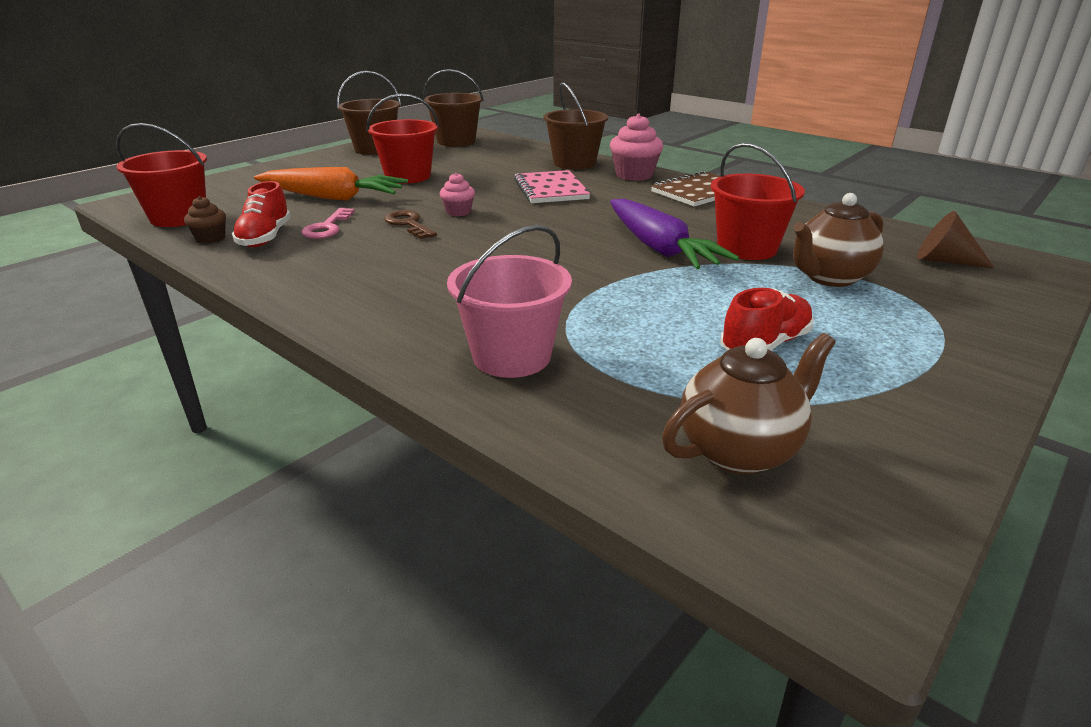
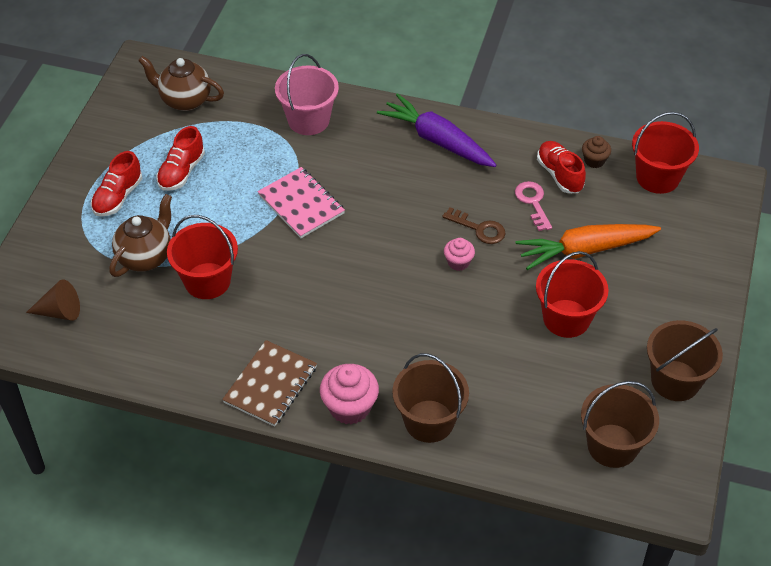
camera: 155 degrees right, 20 degrees up
(551, 189) = (411, 338): pink notebook -> pink notebook (301, 204)
(659, 248) = (272, 258): purple carrot -> purple carrot (437, 140)
(739, 450) = (185, 100): brown teapot -> brown teapot turned 75 degrees clockwise
(881, 339) = (118, 197): none -> red shoe

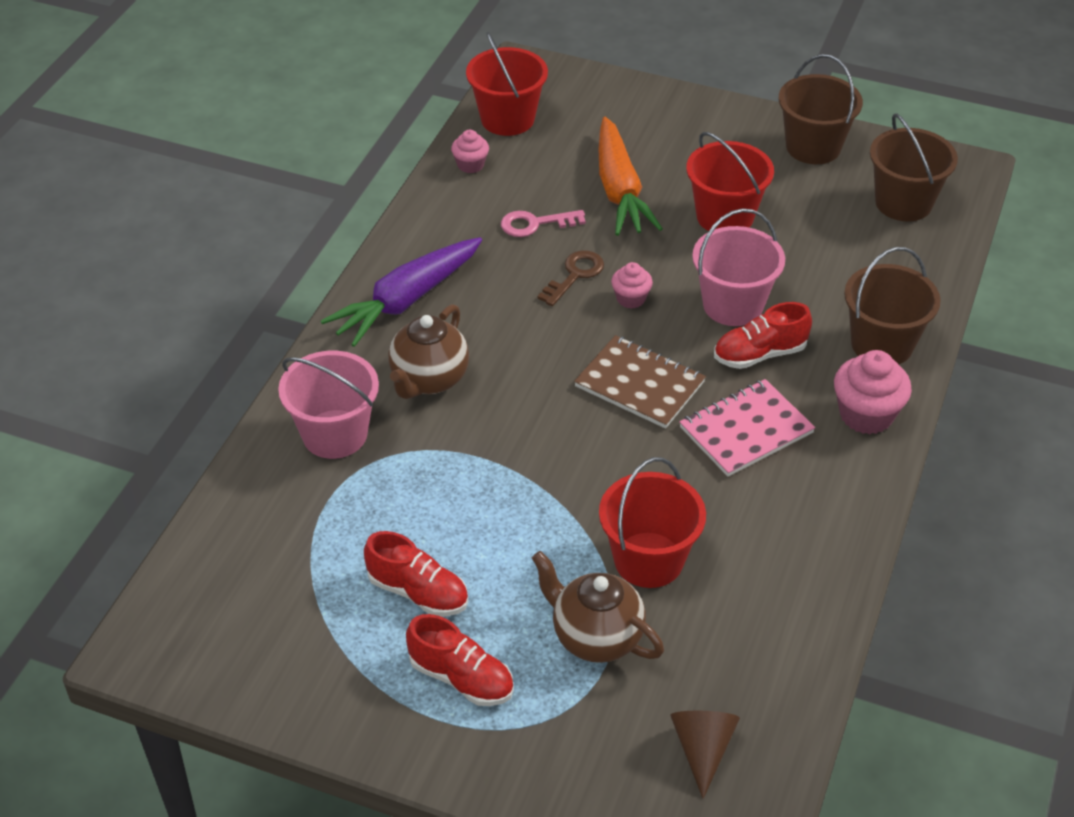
camera: 85 degrees left, 5 degrees down
(185, 100) = (251, 589): brown teapot -> brown teapot (429, 380)
(270, 385) = (834, 492): brown notebook -> brown notebook (639, 384)
(301, 204) = (508, 449): pink notebook -> pink notebook (746, 430)
(460, 324) = (733, 305): none -> pink bucket
(559, 175) = (490, 196): red shoe -> red shoe (759, 354)
(594, 160) = (470, 165): brown cupcake -> pink cupcake

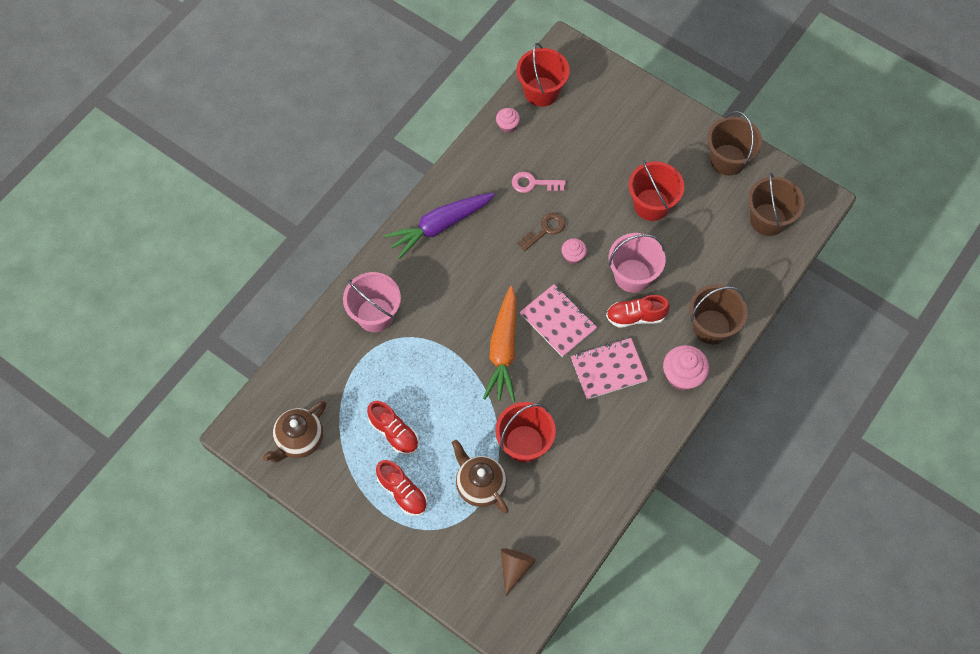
camera: 15 degrees right, 20 degrees up
(429, 380) = (437, 289): brown teapot -> brown teapot (299, 440)
(620, 190) = (593, 168): orange carrot -> orange carrot (503, 350)
(639, 384) = (558, 321): brown notebook -> pink notebook

